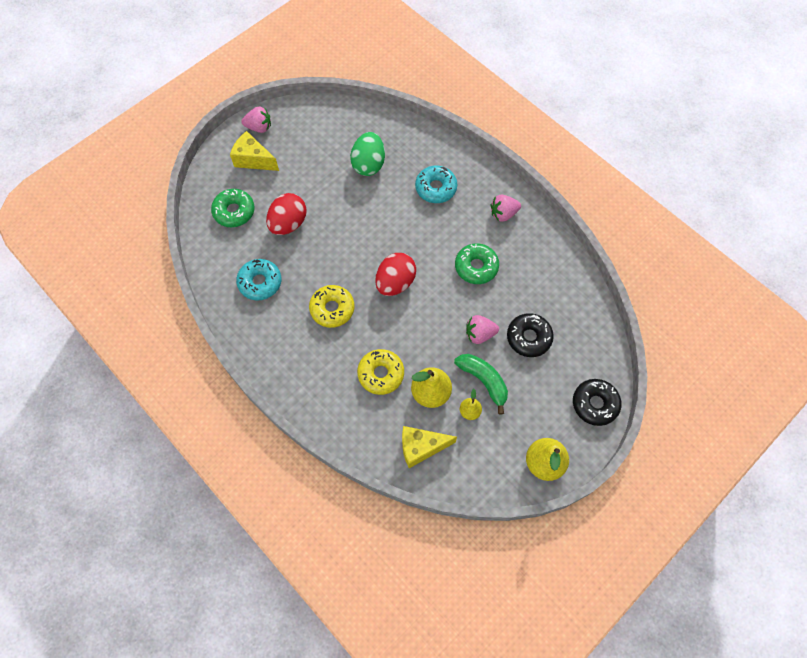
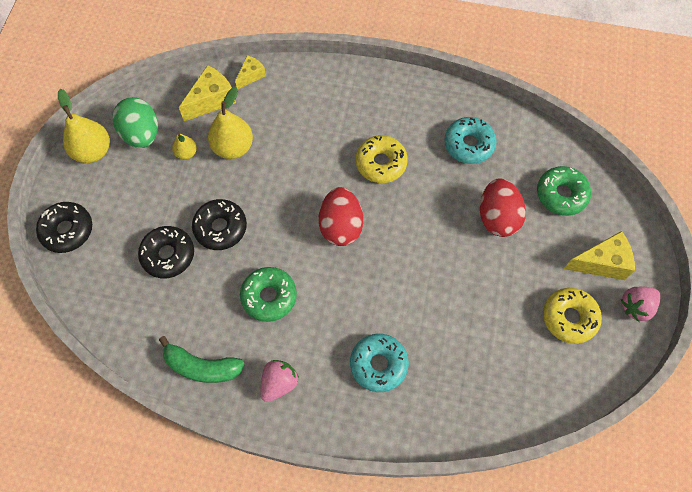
camera: 145 degrees right, 0 degrees up
(368, 164) = (477, 343): green egg -> green egg (141, 134)
(374, 450) = (251, 76): none -> yellow cheese
(381, 374) = (290, 135): yellow donut -> yellow donut (569, 318)
(479, 334) = (220, 228): pink strawberry -> black donut
(483, 381) = (189, 187): green banana -> green banana (202, 367)

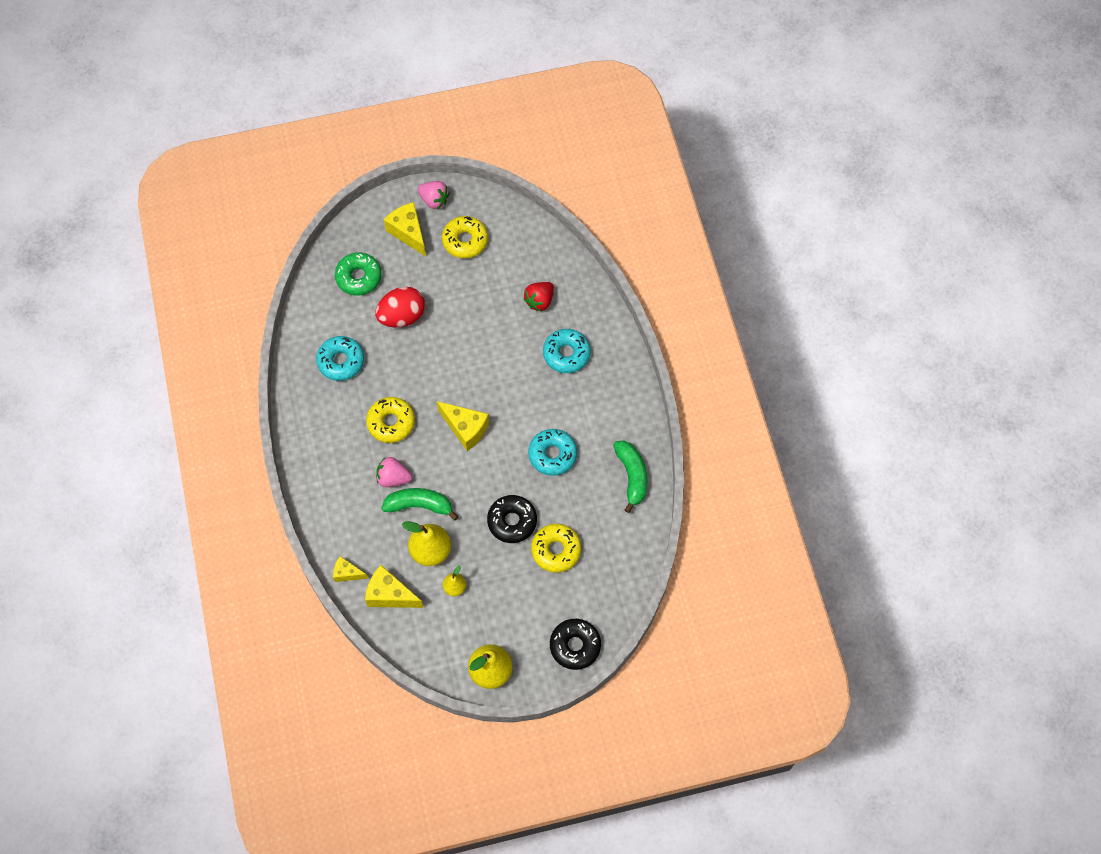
camera: 115 degrees left, 0 degrees up
(141, 134) = (453, 637): green egg -> none
(168, 255) = (556, 550): black donut -> yellow donut
(269, 296) = (552, 455): green donut -> turquoise donut
(279, 383) = (615, 416): pink strawberry -> pink strawberry (393, 478)
(282, 155) = (419, 505): none -> green banana
(341, 226) = (465, 429): red egg -> yellow cheese
(458, 365) = (539, 301): none -> red strawberry

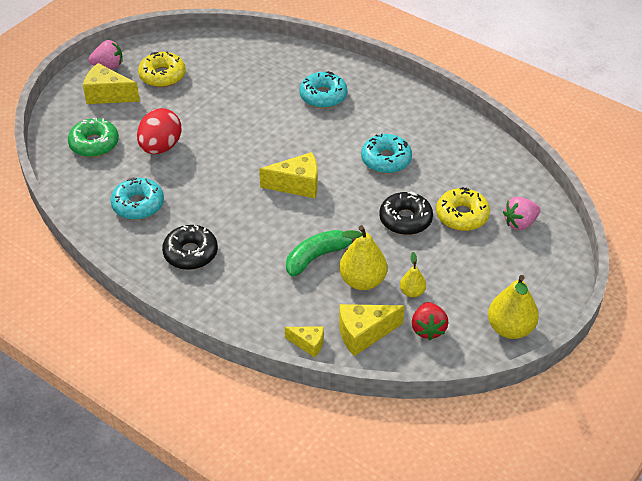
camera: 40 degrees left, 20 degrees down
(347, 573) = (308, 344): yellow cheese -> yellow cheese turned 135 degrees counterclockwise
(391, 422) = (229, 218): yellow donut -> none
(393, 478) = (273, 253): pink strawberry -> pink strawberry (520, 223)
(539, 301) = (265, 78): red strawberry -> red strawberry (428, 329)
(575, 646) = (553, 266): black donut -> black donut (190, 253)
(632, 476) = (461, 136): green banana -> none

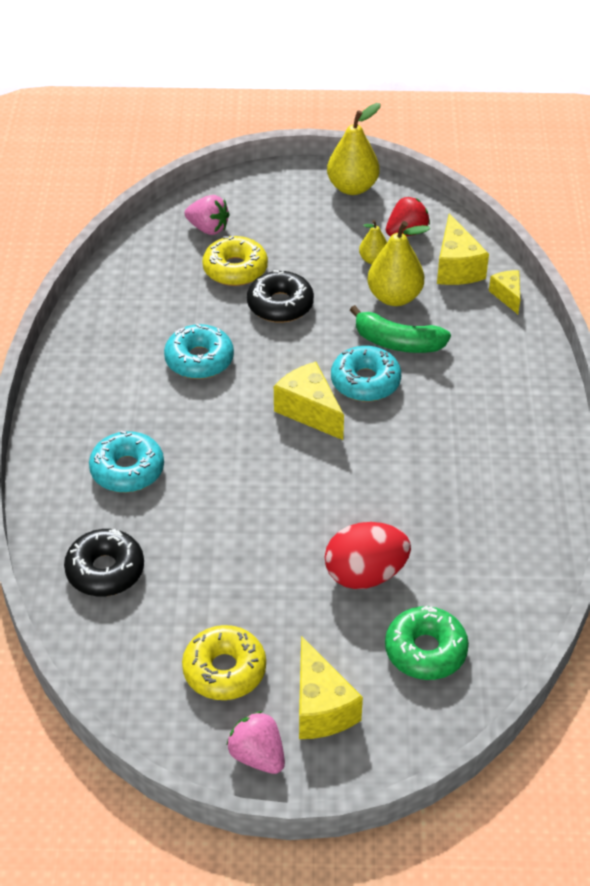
camera: 125 degrees left, 0 degrees up
(138, 205) = (477, 531): turquoise donut -> turquoise donut (365, 382)
(190, 253) = (495, 440): black donut -> black donut (105, 570)
(364, 334) = (456, 267): yellow cheese -> yellow cheese turned 45 degrees clockwise

